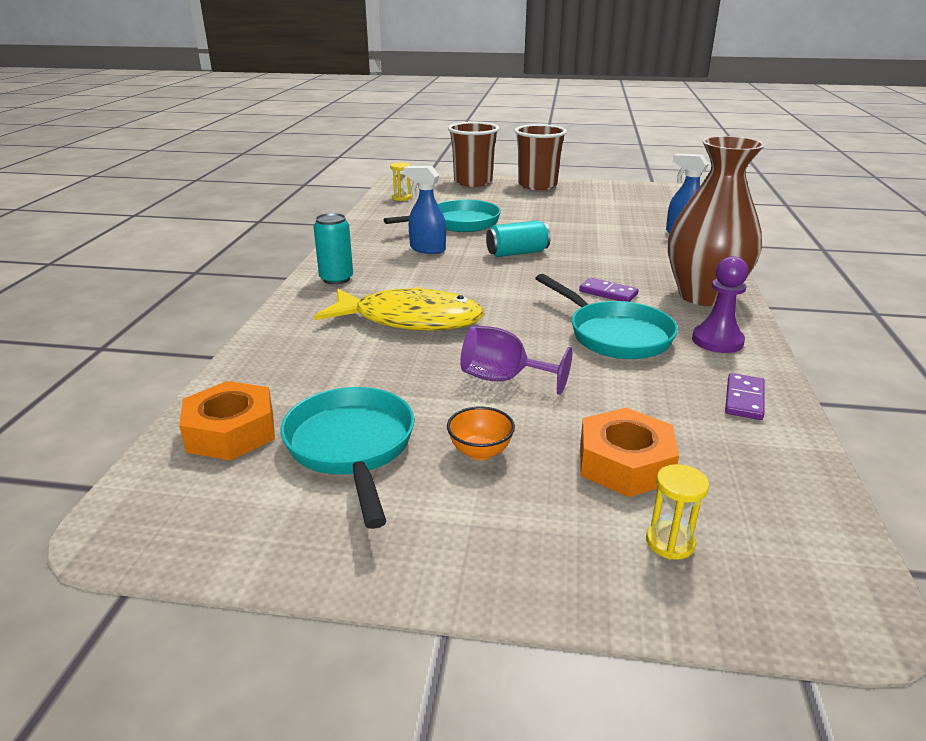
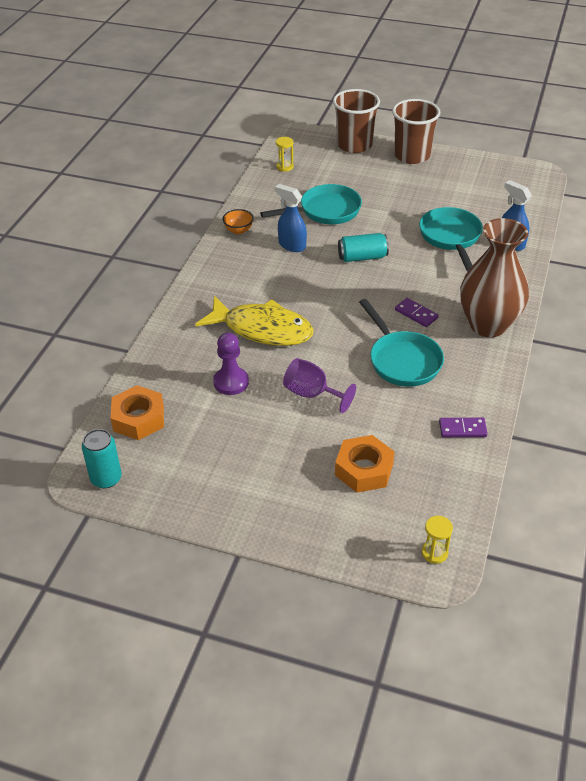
camera: 10 degrees right, 15 degrees up
(336, 279) = (216, 277): turquoise can -> turquoise can (106, 478)
(351, 448) = (207, 439): turquoise pan -> turquoise pan (451, 238)
(480, 452) = (281, 451): orange bowl -> orange bowl (238, 230)
(670, 542) = (367, 523): yellow hourglass -> yellow hourglass (434, 553)
(717, 341) = (473, 374): purple pawn -> purple pawn (231, 382)
(744, 399) = (462, 429): purple domino -> purple domino turned 60 degrees clockwise

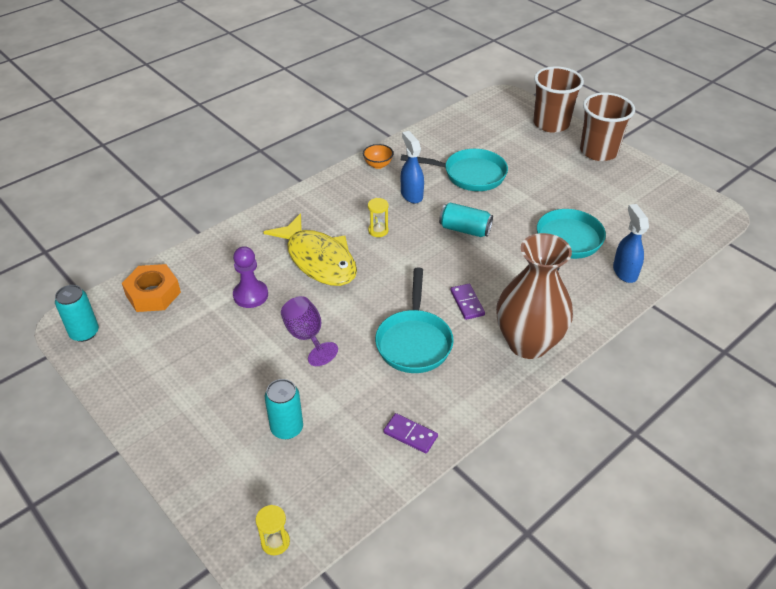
camera: 30 degrees right, 0 degrees up
(285, 167) = (469, 122): yellow hourglass -> yellow hourglass (378, 230)
(364, 469) = (287, 428): orange nut -> turquoise can

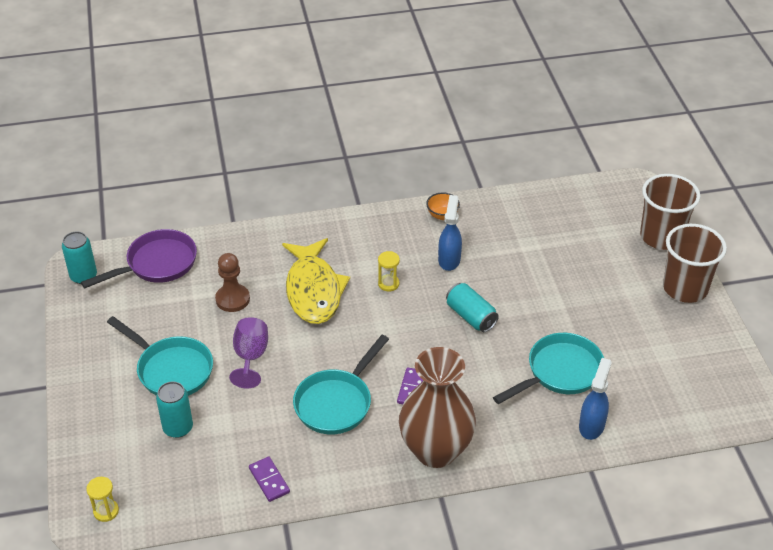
camera: 30 degrees right, 0 degrees up
(153, 294) = (157, 264): orange nut -> purple pan
(250, 295) = (232, 299): purple pawn -> brown pawn
(469, 175) = (524, 261): turquoise pan -> turquoise pan (171, 369)

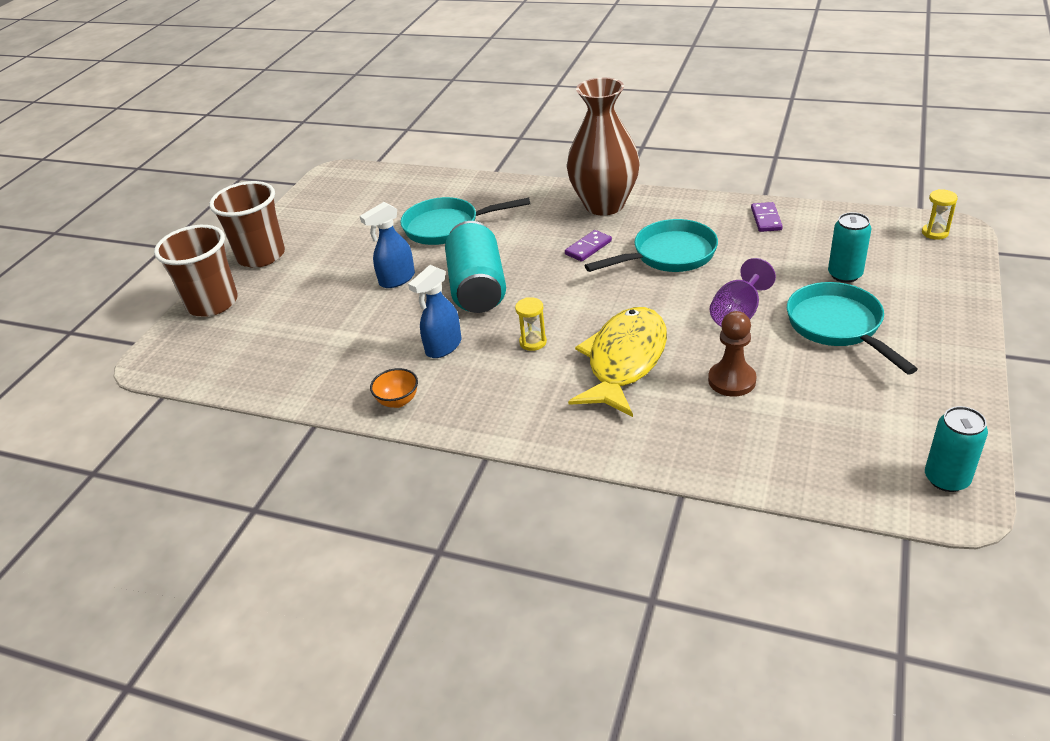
camera: 145 degrees left, 5 degrees down
(157, 264) = (824, 461): purple pan -> none
(471, 316) = (477, 288): turquoise can -> turquoise can, size x1.63
(591, 425) = (464, 191): blue spray bottle -> blue spray bottle (397, 279)

